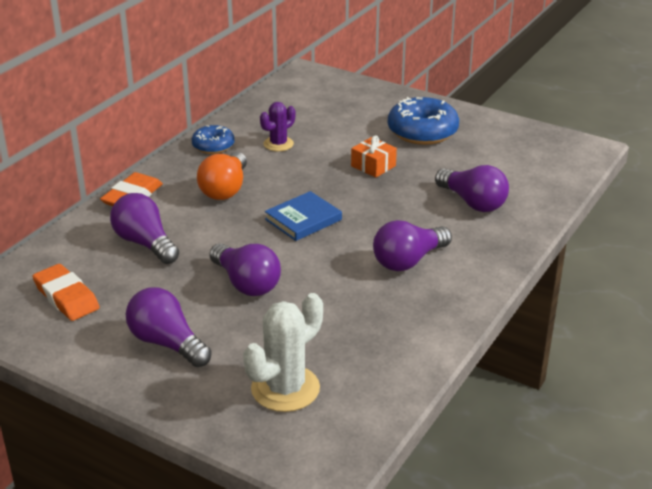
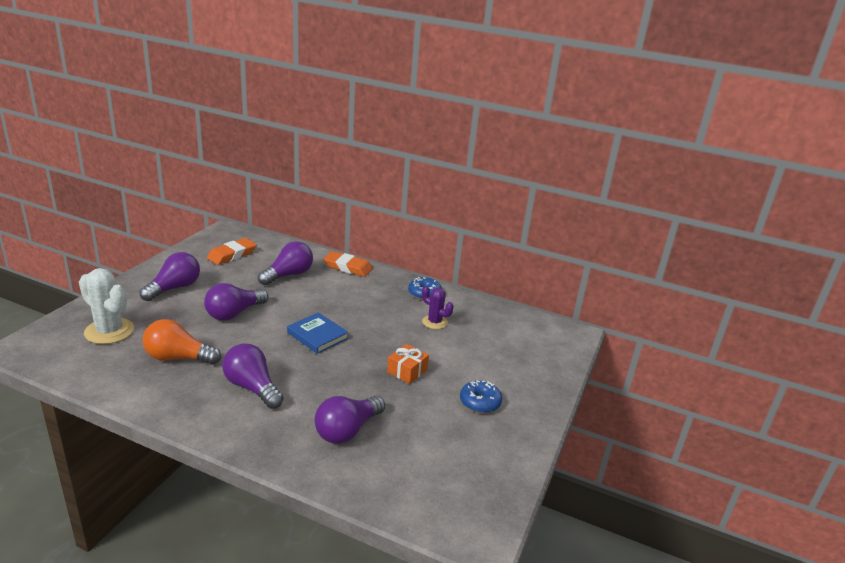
camera: 80 degrees right, 5 degrees down
(225, 189) = (360, 301): orange light bulb -> orange light bulb (178, 358)
(422, 132) = (480, 402): blue donut -> blue donut, size x0.59

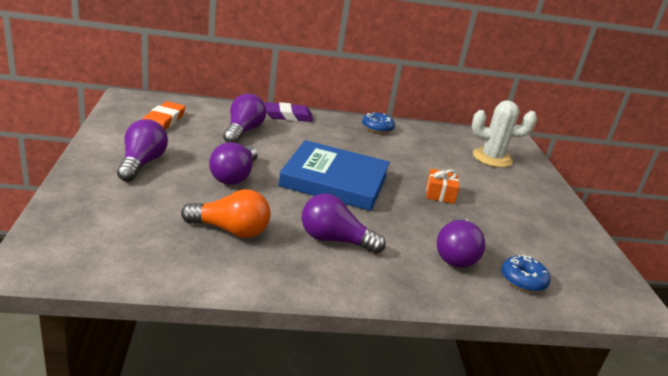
camera: 30 degrees left, 0 degrees up
(109, 331) = (121, 221): white cactus -> white cactus (492, 158)
(178, 358) = (230, 230): orange light bulb -> orange light bulb turned 150 degrees counterclockwise
(317, 335) = (334, 180): blue book -> blue book, size x1.87
(348, 267) = (288, 116): orange eraser -> purple eraser
(434, 322) = (412, 150): purple cactus -> none
(480, 402) = (518, 205): blue donut -> blue donut (523, 280)

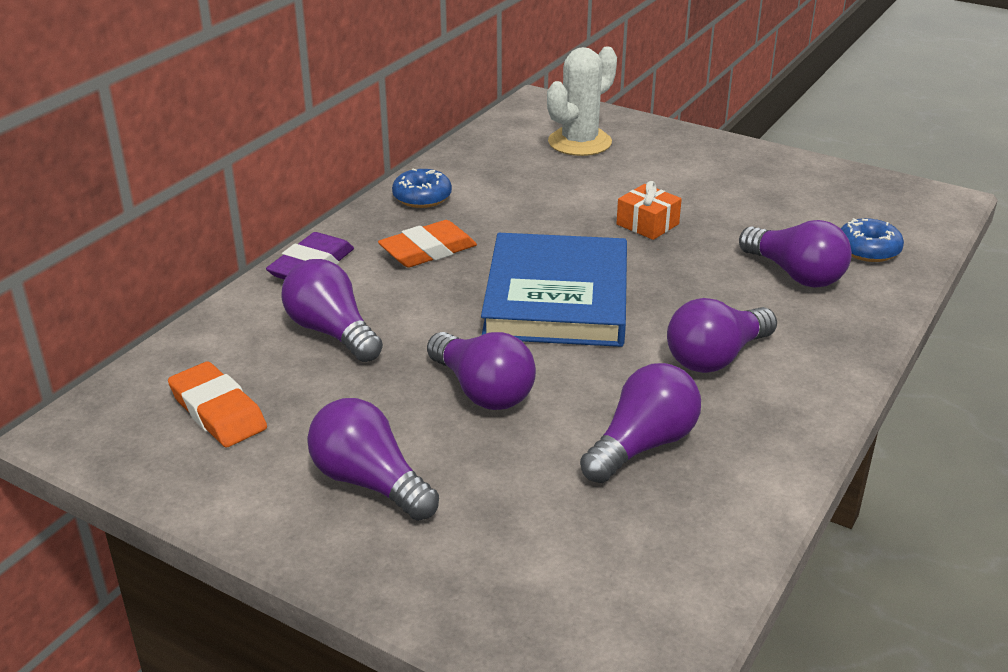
camera: 50 degrees left, 5 degrees up
(230, 230) = (642, 445): orange light bulb -> purple light bulb
(334, 139) = (428, 250): none -> orange eraser
(334, 180) = (557, 298): blue book -> blue book turned 45 degrees counterclockwise

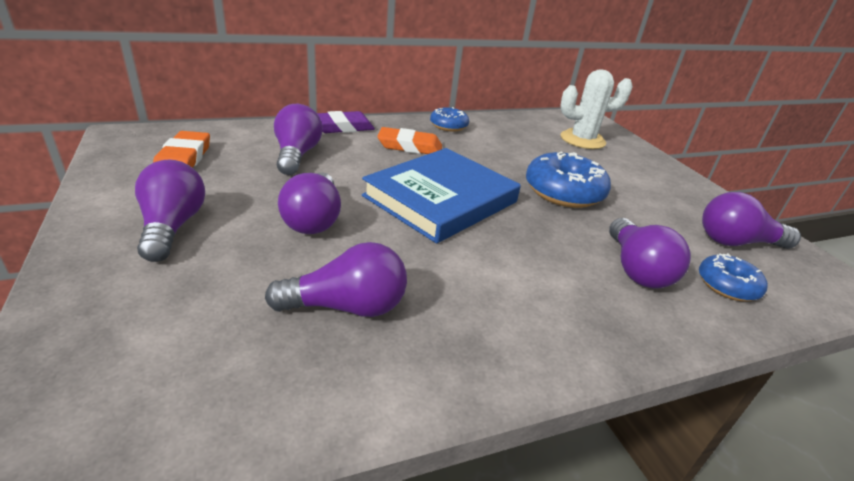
camera: 35 degrees right, 0 degrees up
(647, 224) = (563, 192): orange gift -> blue donut
(716, 357) = (491, 285): purple light bulb -> purple light bulb (736, 242)

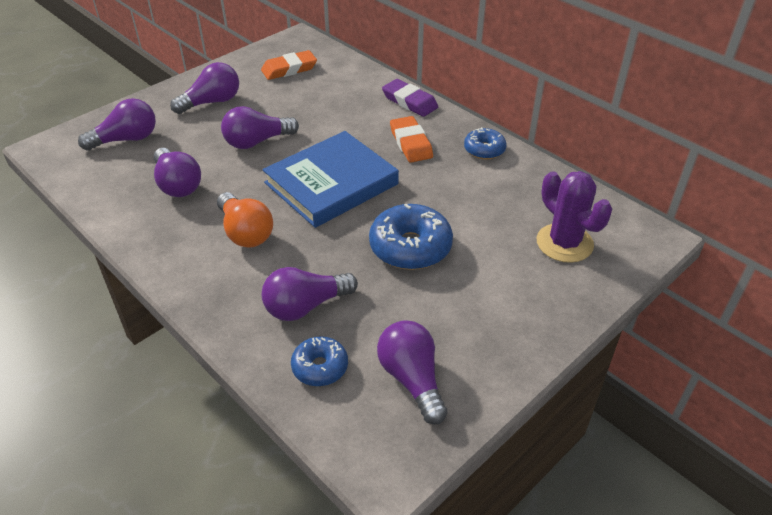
camera: 70 degrees right, 10 degrees up
(297, 155) = (337, 102): purple light bulb -> purple light bulb (126, 139)
(441, 199) = (331, 183): blue book -> blue book turned 60 degrees counterclockwise
(494, 275) = (245, 232): none -> orange light bulb
(582, 140) = (564, 243): white cactus -> purple cactus

